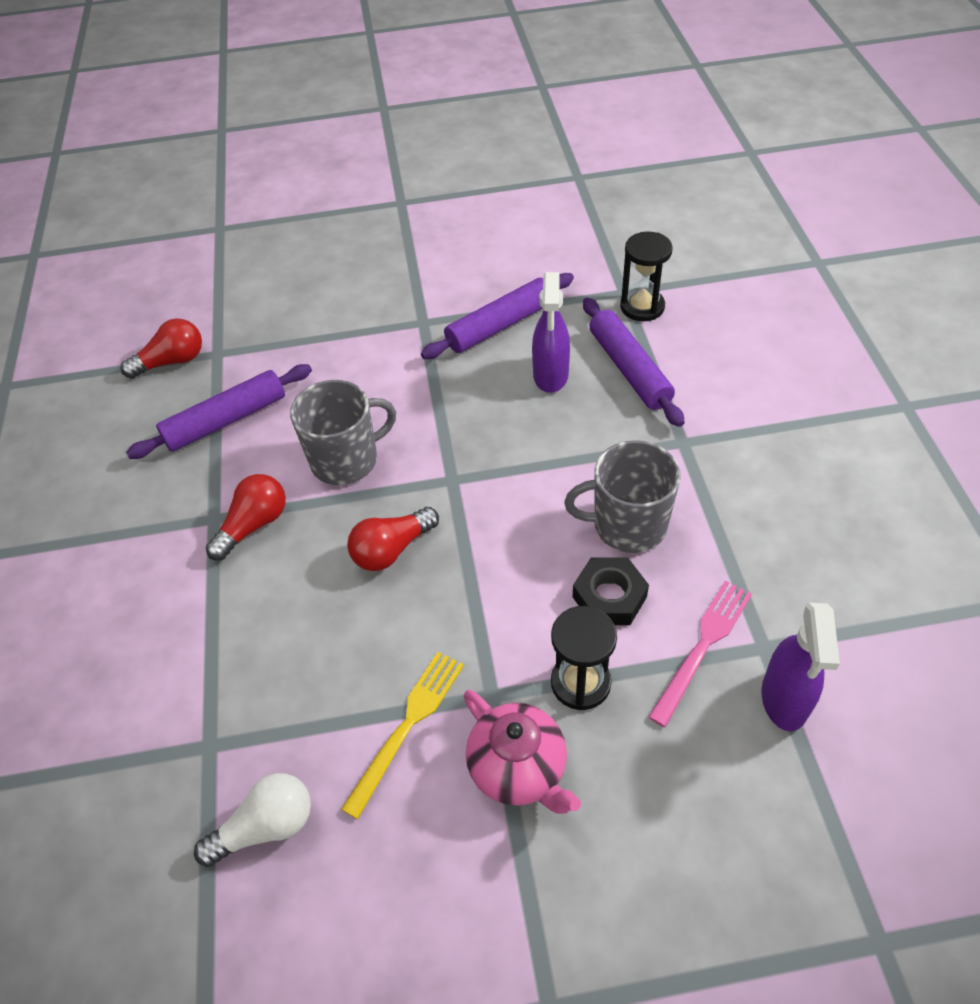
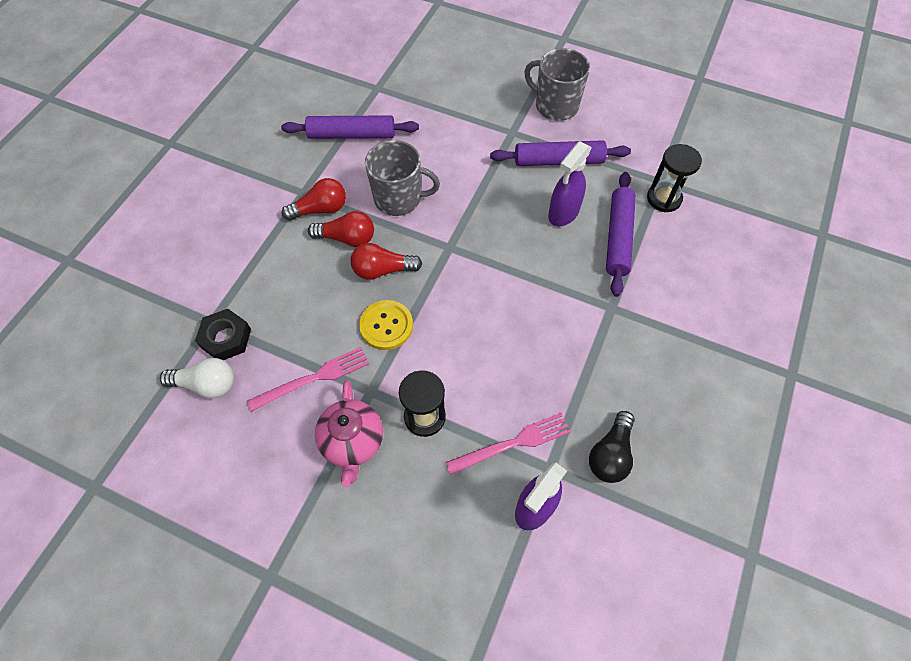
camera: 30 degrees right, 10 degrees up
(172, 361) = (349, 80): red light bulb -> red light bulb (347, 238)
(407, 726) = (314, 378): yellow fork -> pink fork
(449, 609) = (386, 326): none -> yellow button
(609, 597) = (483, 377): black nut -> black nut (226, 338)
(627, 525) = (531, 340): grey mug -> grey mug (555, 106)
(811, 591) = (610, 454): none -> black light bulb

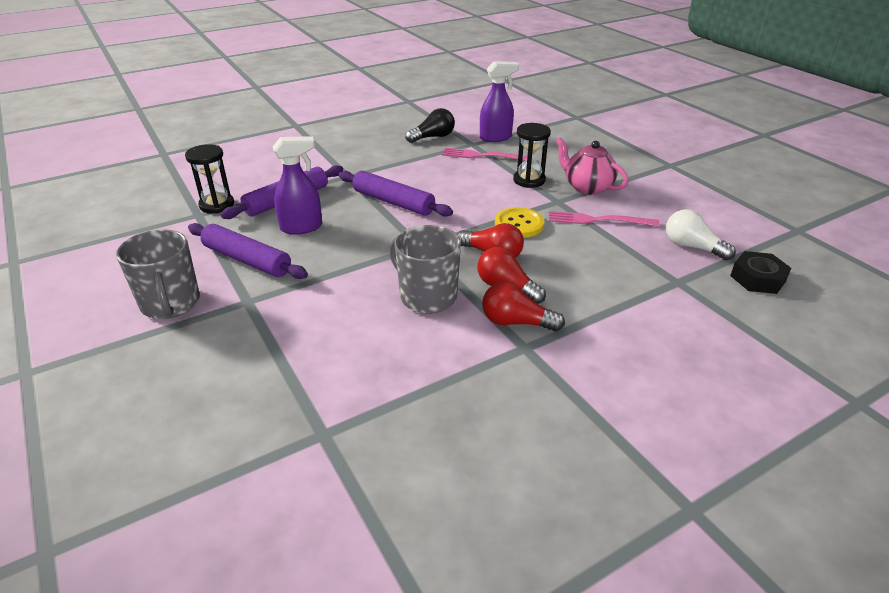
camera: 145 degrees left, 25 degrees down
(226, 338) = (666, 266): black nut -> black nut (757, 278)
(351, 135) = (417, 384): purple rolling pin -> purple rolling pin (393, 202)
(352, 442) = (587, 187): pink teapot -> pink teapot turned 75 degrees counterclockwise

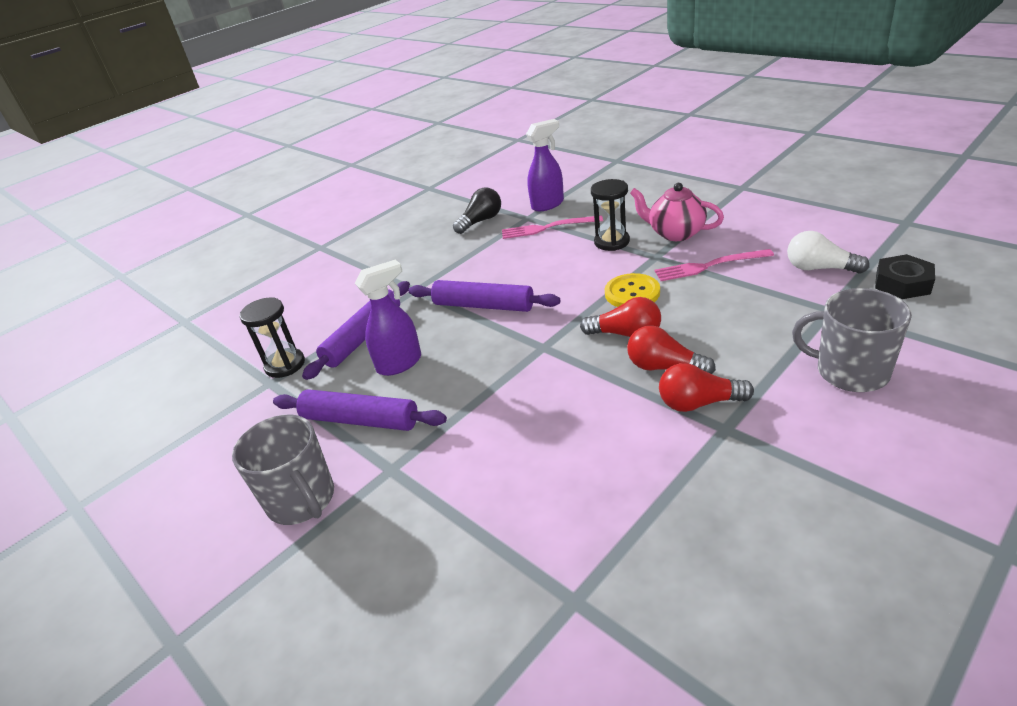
camera: 10 degrees left, 0 degrees up
(427, 296) = (587, 402): grey mug -> grey mug (850, 372)

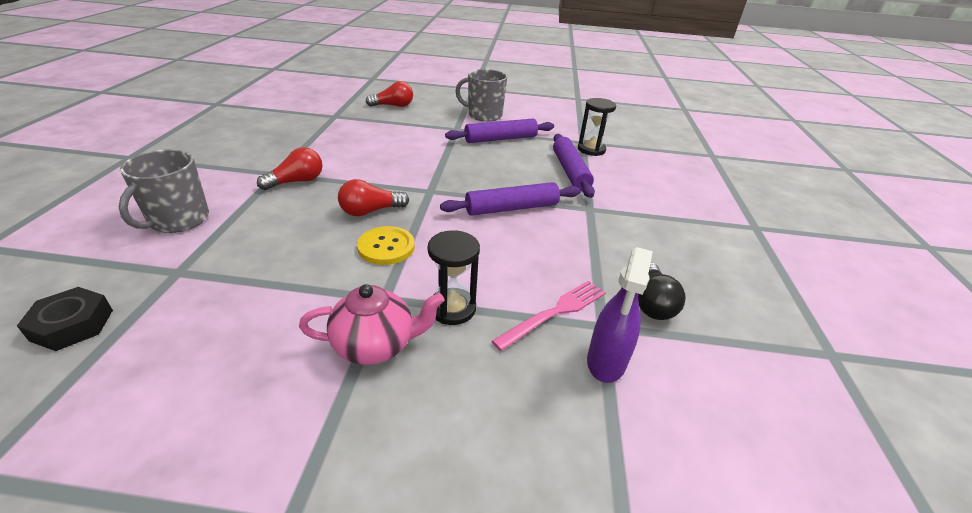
camera: 135 degrees right, 0 degrees up
(400, 363) = (519, 163): purple spray bottle -> none
(664, 367) = (328, 196): red light bulb -> red light bulb (393, 106)
(709, 266) = (314, 298): pink fork -> none
(819, 268) = (173, 326): white light bulb -> none
(850, 372) = (178, 220): grey mug -> grey mug turned 120 degrees clockwise

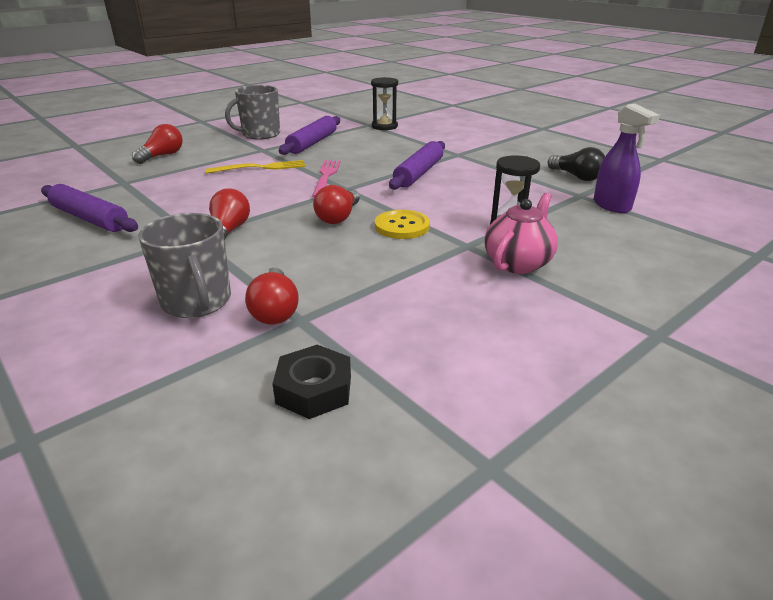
camera: 45 degrees left, 5 degrees down
(185, 255) = (275, 310): none -> red light bulb
(421, 143) = (260, 168): none -> yellow fork
(555, 312) = (553, 202): pink fork -> pink fork (326, 177)
(570, 171) = (402, 142): purple rolling pin -> purple rolling pin (90, 218)

